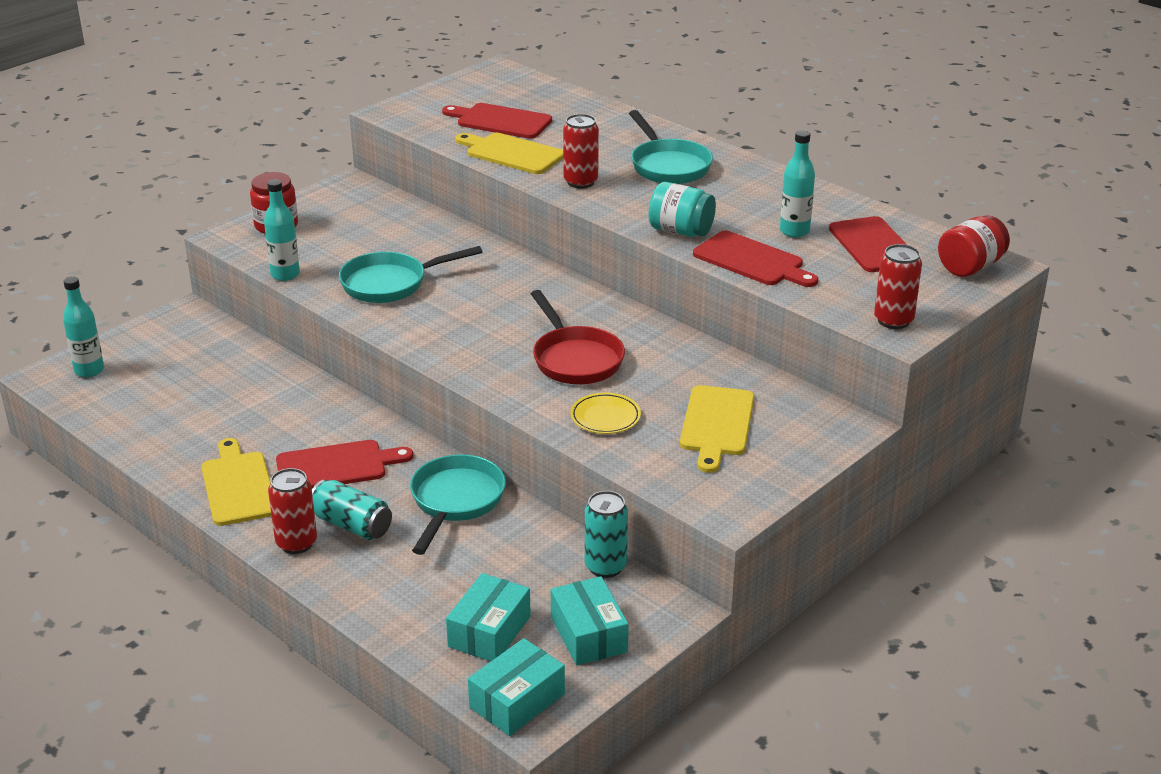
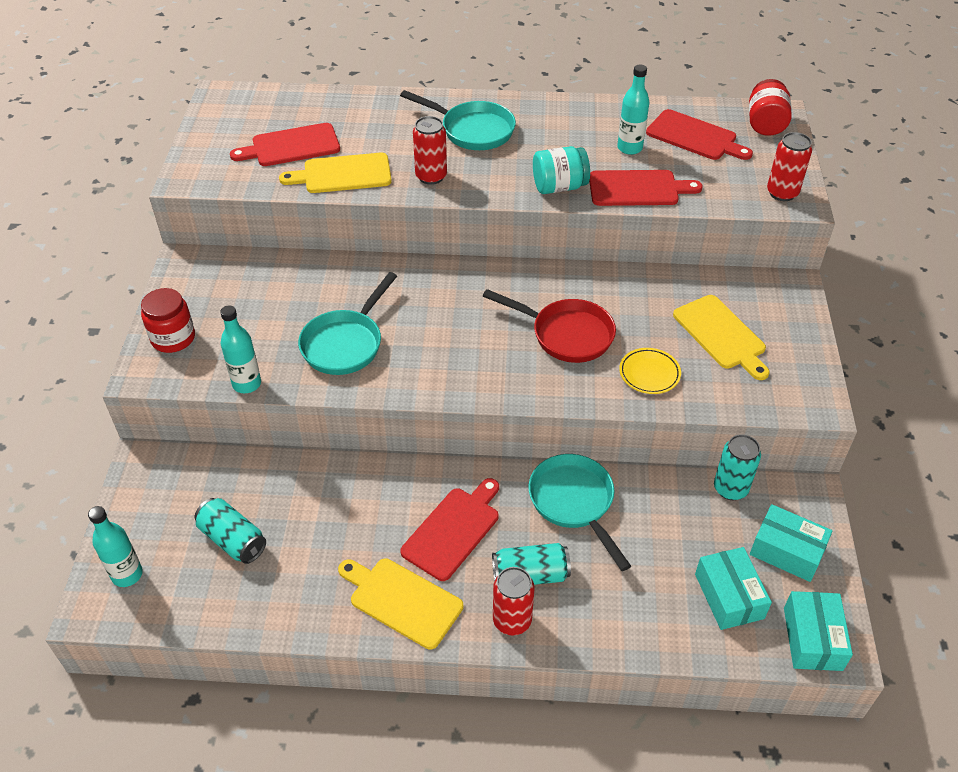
camera: 40 degrees left, 15 degrees up
(179, 388) = (233, 540): none -> turquoise can

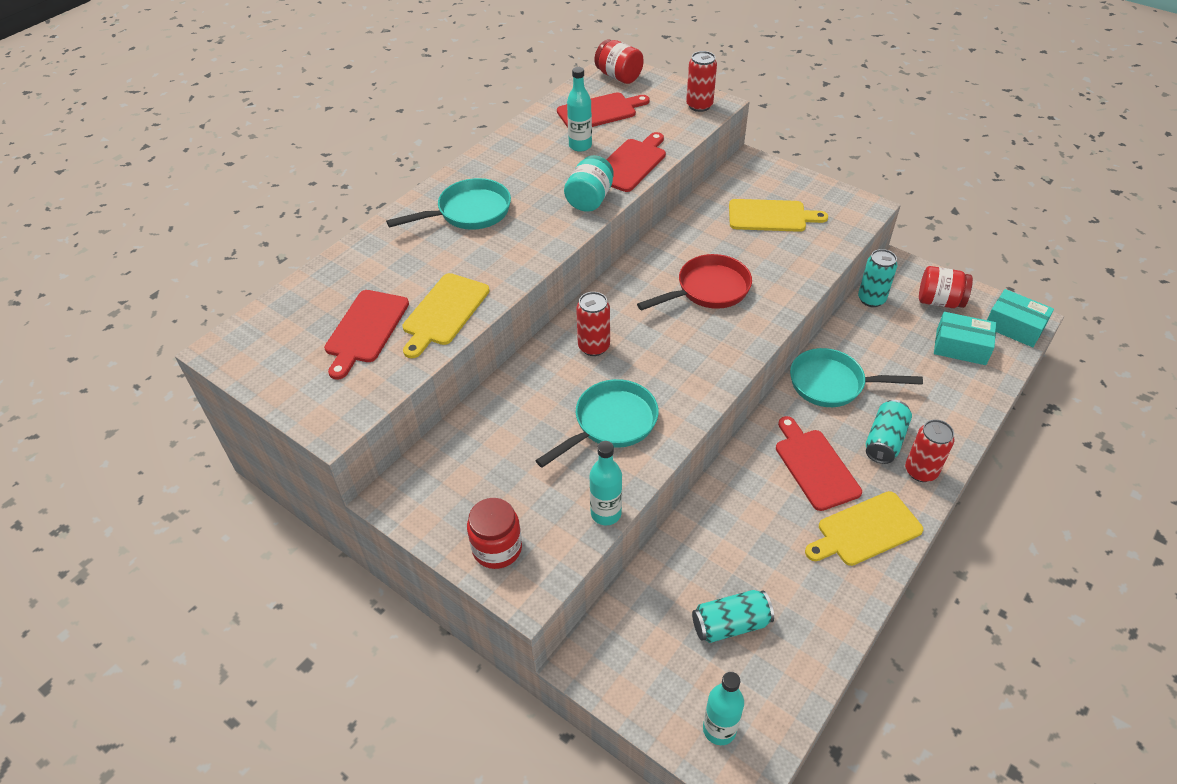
camera: 55 degrees left, 0 degrees up
(345, 343) = (610, 423): turquoise pan -> turquoise pan turned 105 degrees counterclockwise
(431, 176) = (504, 261): red can -> red can (594, 347)
(649, 373) = (781, 267): yellow plate -> none
(787, 551) = (939, 301): turquoise box -> red jar

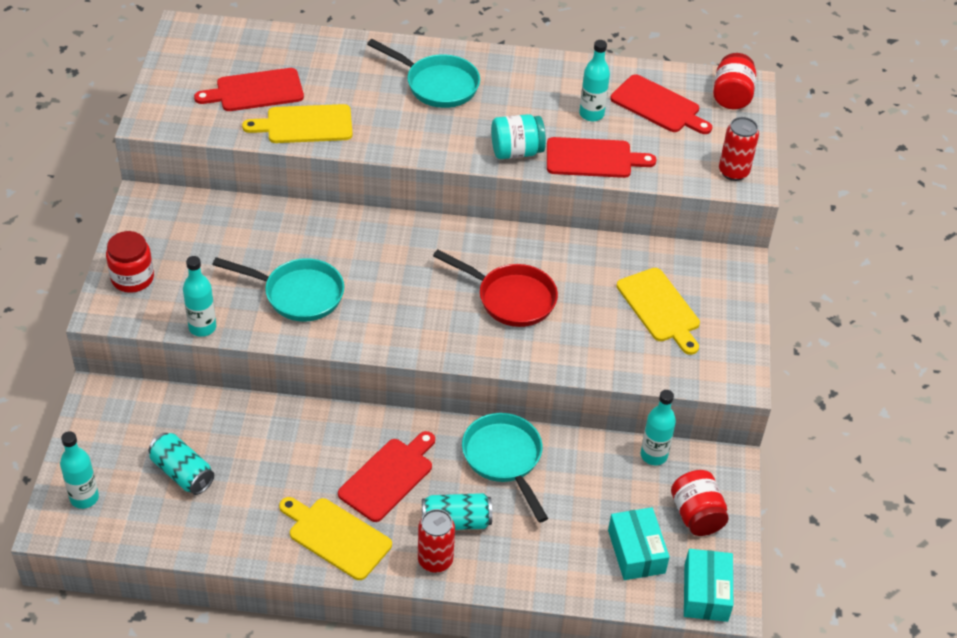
camera: 55 degrees right, 0 degrees up
(594, 347) = (379, 249): red can -> none
(871, 299) = (654, 455): turquoise can -> turquoise bottle

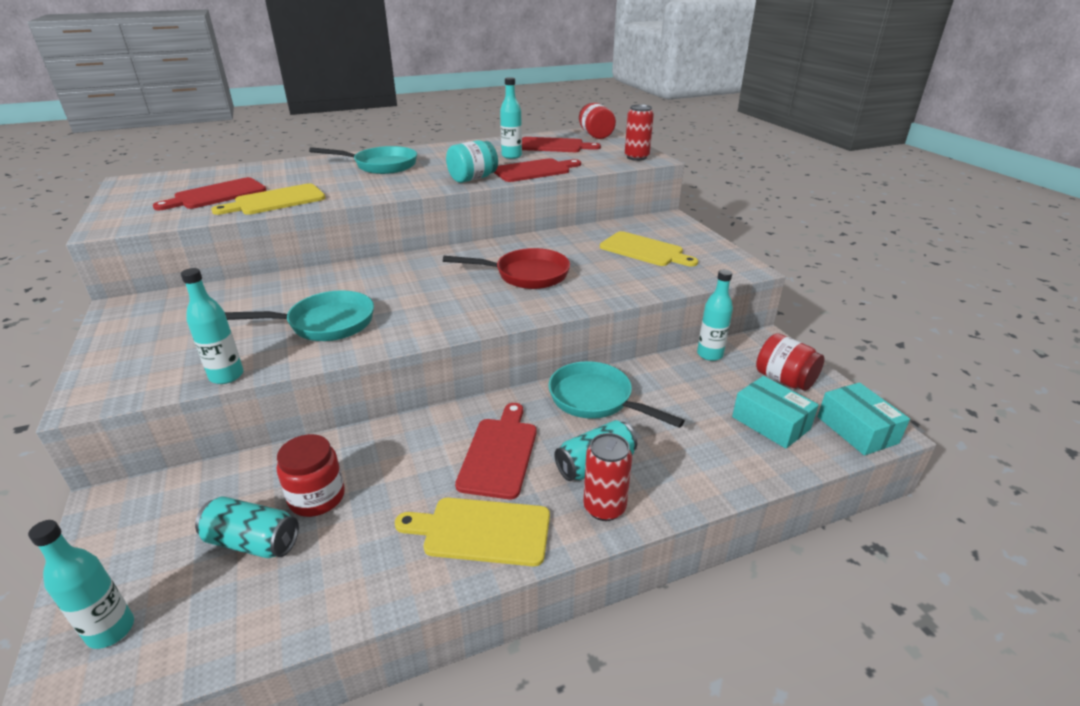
camera: 25 degrees left, 15 degrees down
(132, 278) = (123, 362): red jar -> red jar (317, 497)

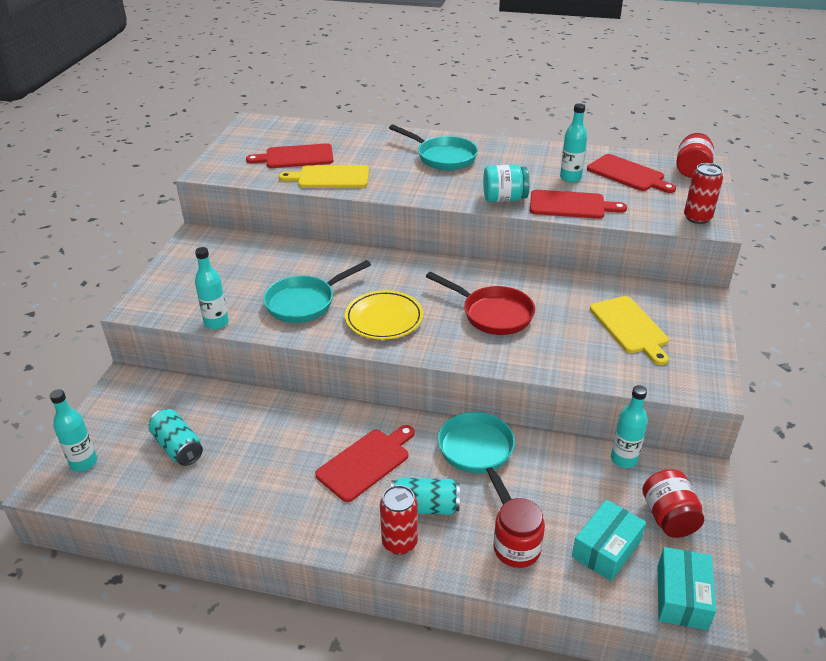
camera: 35 degrees right, 5 degrees up
(317, 497) = (231, 435): red jar -> red jar (517, 549)
(325, 323) = (305, 302): turquoise pan -> turquoise pan turned 120 degrees clockwise
(427, 310) = (384, 319): none -> yellow plate
(482, 531) = (306, 513): yellow cutting board -> none
(770, 423) = (606, 549): turquoise box -> turquoise box turned 45 degrees clockwise

